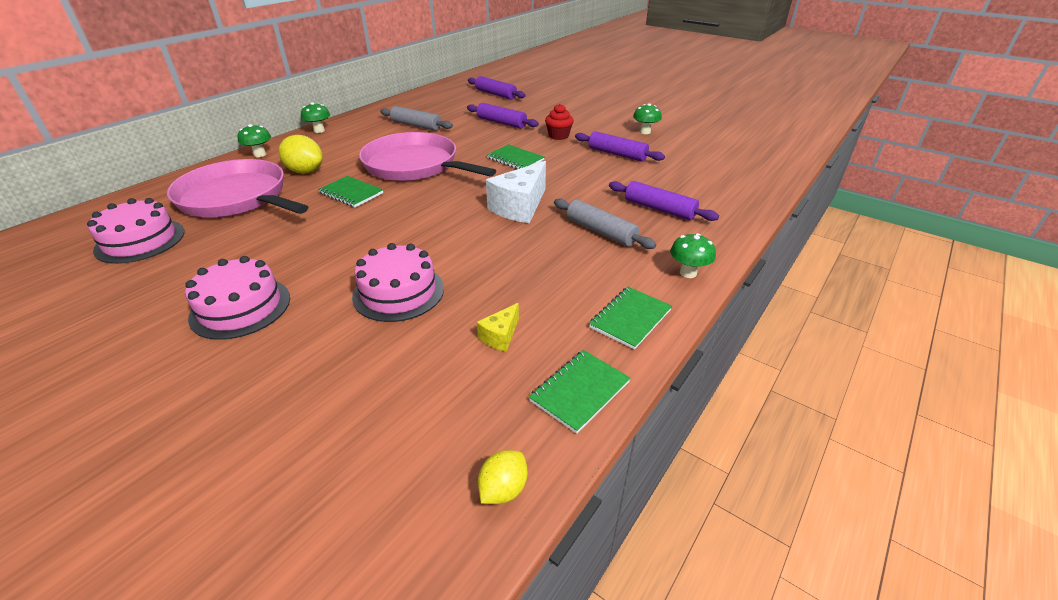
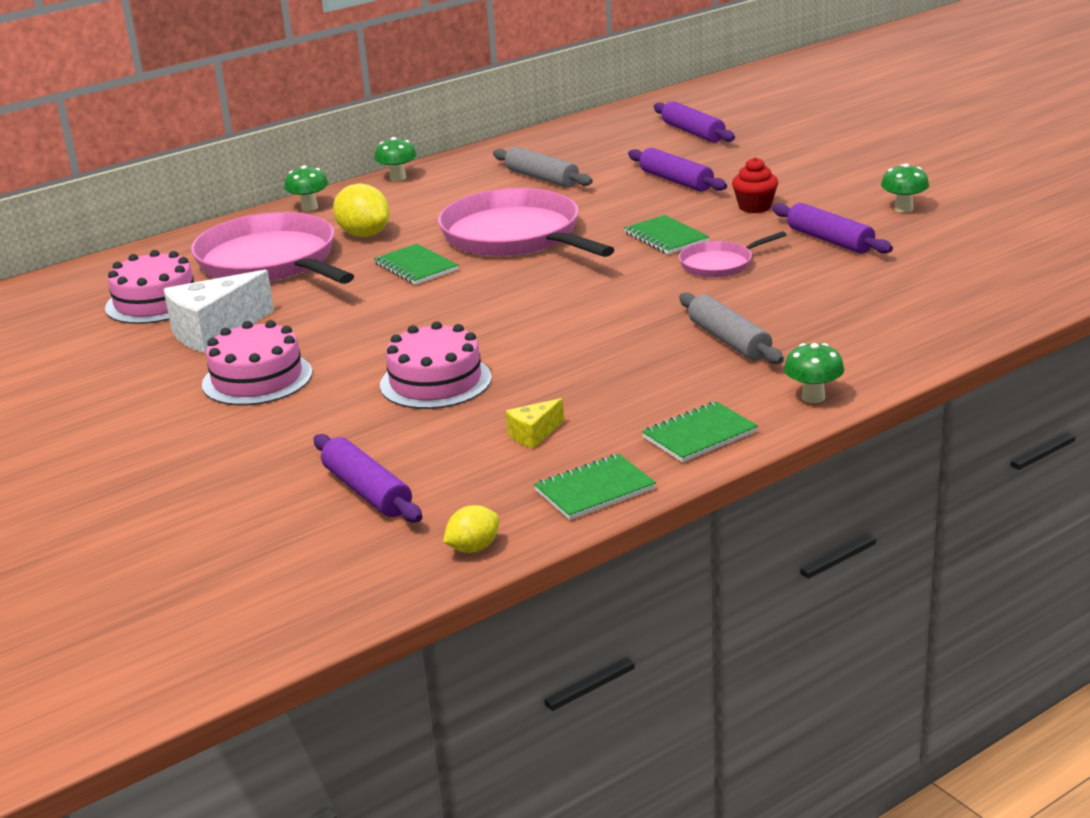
camera: 20 degrees right, 10 degrees down
(520, 207) = (635, 302): white cheese -> white cheese (215, 332)
(560, 175) = (719, 264): none -> pink pan
(659, 209) = (835, 320): purple rolling pin -> purple rolling pin (367, 491)

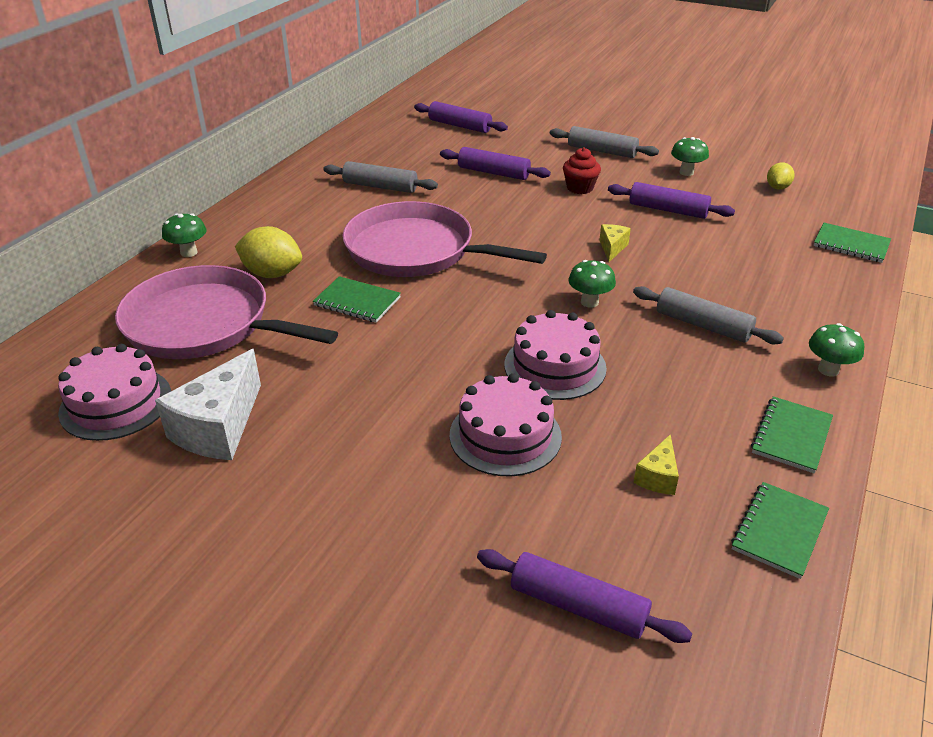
camera: 30 degrees left, 10 degrees up
(257, 379) = (321, 480): pink cake -> pink cake (555, 366)
(398, 178) = (248, 206): green mushroom -> green mushroom (589, 302)
(473, 548) = (755, 650): yellow lemon -> yellow lemon (777, 187)
(666, 237) = (543, 229): green notebook -> green notebook (851, 245)
(719, 264) = (612, 248): pink pan -> yellow cheese
(828, 176) = (602, 151): none -> grey rolling pin

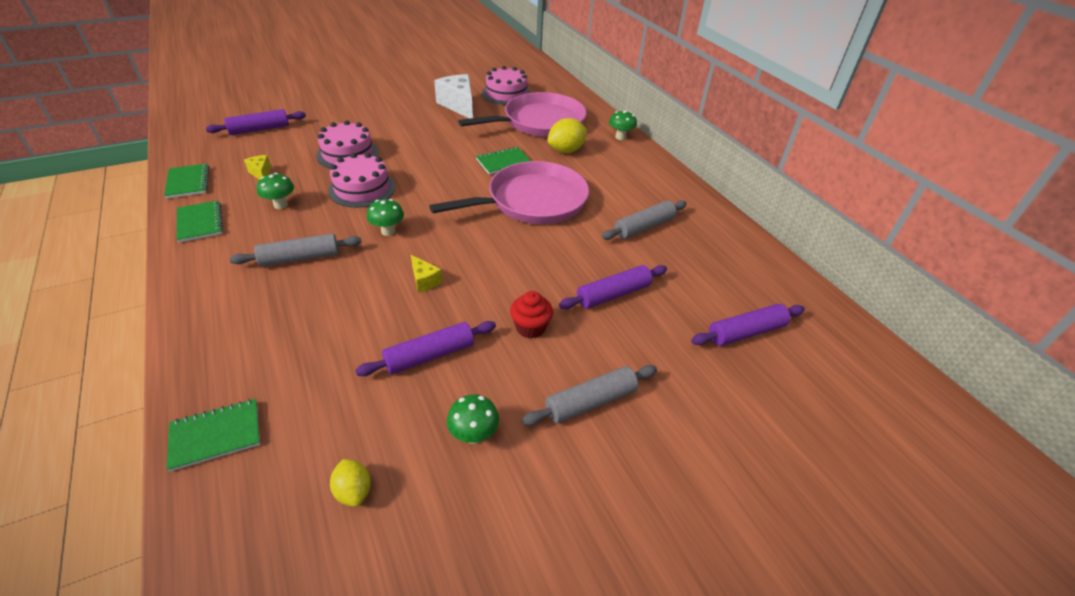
camera: 125 degrees right, 5 degrees up
(828, 370) = (191, 275): green mushroom -> green mushroom (281, 205)

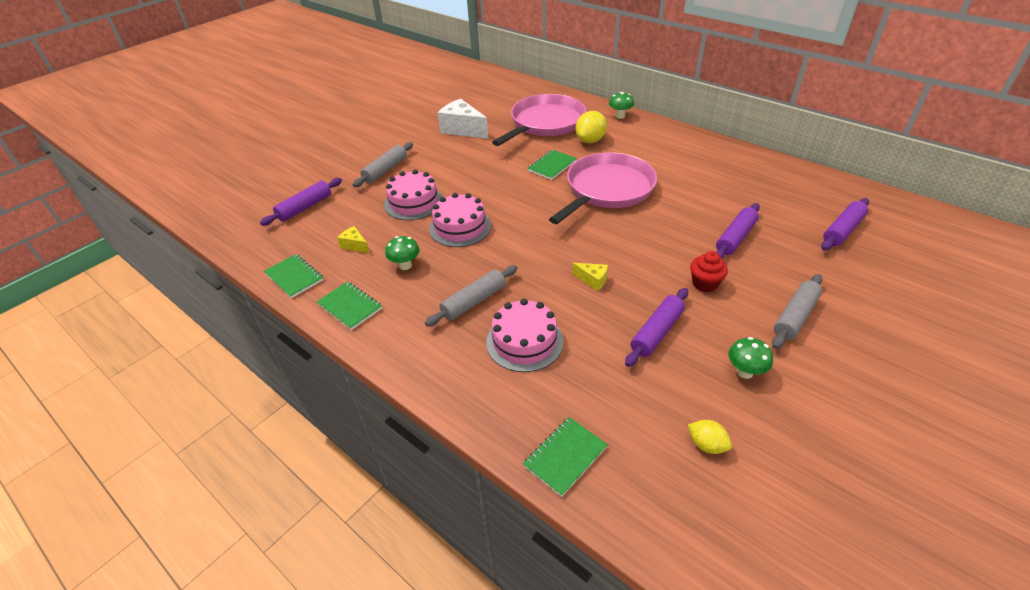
camera: 20 degrees left, 0 degrees up
(388, 231) = (521, 253): green mushroom -> none
(506, 94) = (492, 107): pink cake -> pink cake (524, 341)
(644, 227) = (706, 181): grey rolling pin -> grey rolling pin (385, 170)

